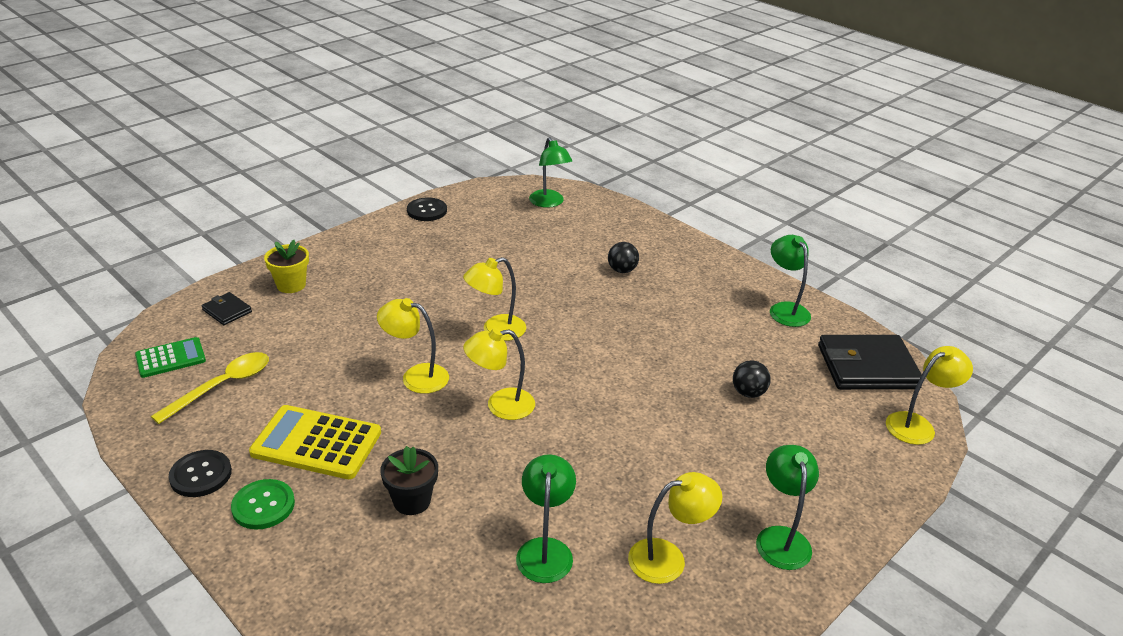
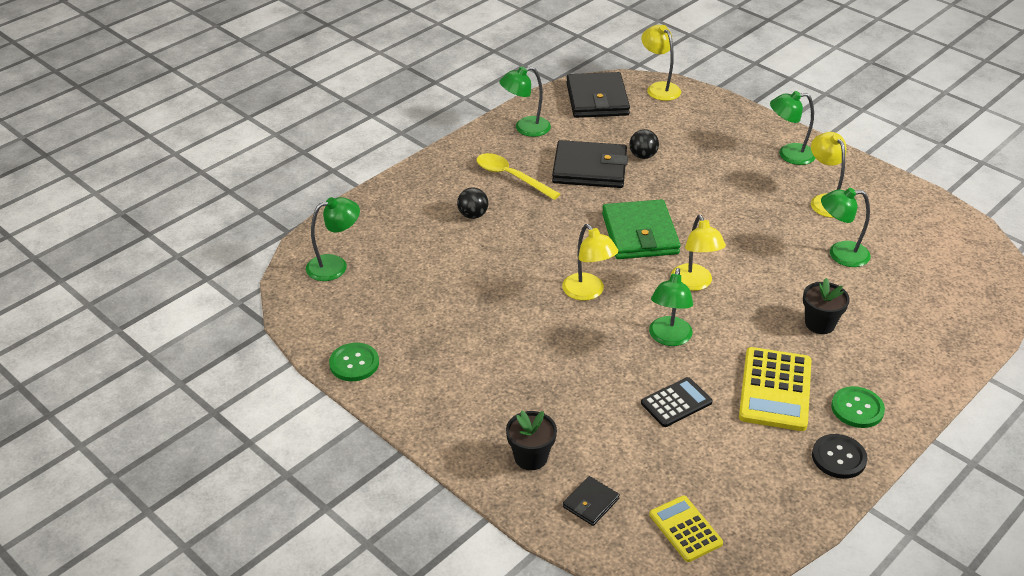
camera: 90 degrees left, 5 degrees up
(170, 358) = (685, 529): green calculator -> yellow calculator
(222, 386) = (719, 474): yellow spoon -> yellow spoon (511, 177)
(291, 285) = (531, 457): yellow flower pot -> black flower pot
(323, 371) = (676, 403): none -> black calculator
(416, 376) = (668, 338): yellow lamp -> green lamp
(427, 211) = (354, 363): black button -> green button
(591, 374) = (640, 234): none -> green wallet
(714, 349) = (589, 168): none -> black wallet

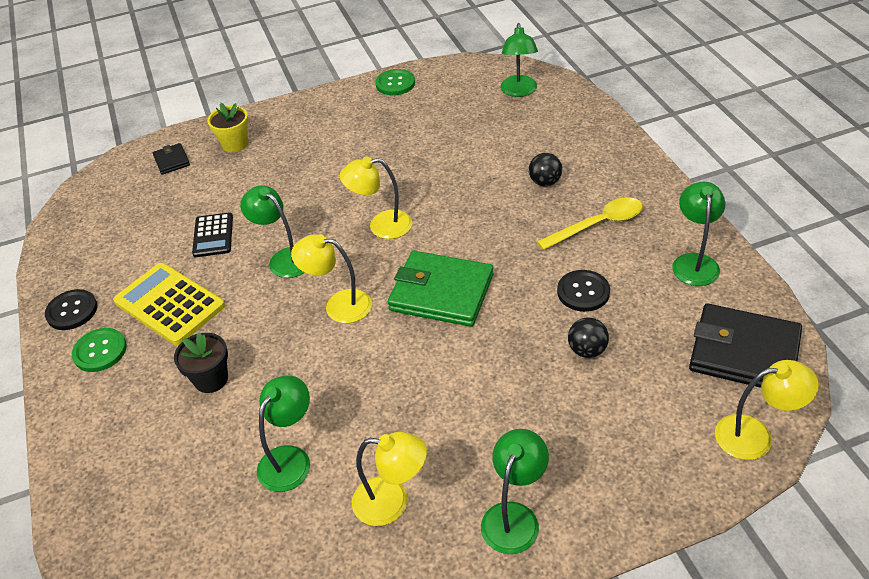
camera: 120 degrees right, 5 degrees up
(531, 457) = (235, 144): black flower pot -> yellow flower pot
(589, 168) = (583, 292): black wallet -> black button
(685, 529) = (107, 198): yellow calculator -> none

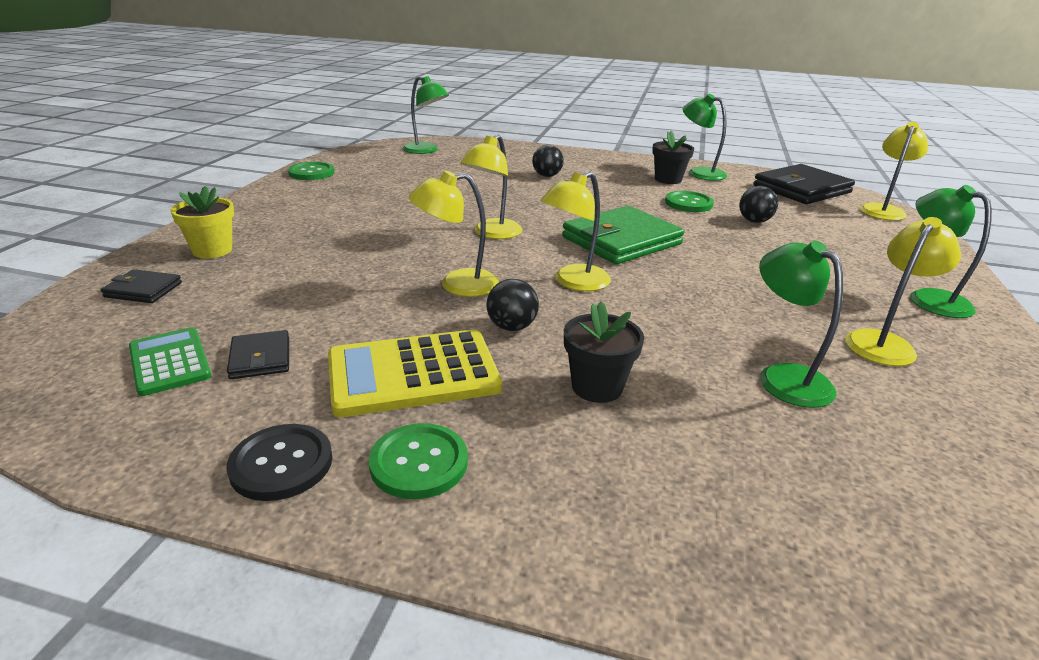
camera: 60 degrees left, 15 degrees down
(118, 222) = (169, 362): none -> green calculator
(142, 246) = (260, 358): none -> black wallet
(213, 235) = (341, 308): black calculator -> none
(250, 311) = (511, 327): none -> black ball
(284, 258) = (457, 284): green lamp -> yellow lamp
(583, 292) = (688, 203): black button -> green button
(598, 225) = (621, 179): yellow spoon -> none
(639, 252) = (668, 179): none -> black flower pot

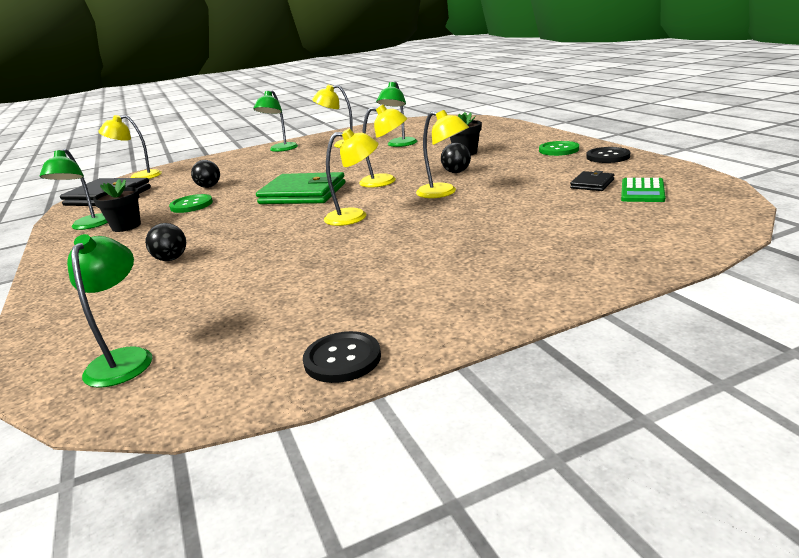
camera: 125 degrees left, 5 degrees down
(143, 290) = (650, 234): black wallet -> none
(212, 250) = (577, 257): yellow flower pot -> none
(311, 173) = (342, 359): green button -> black button
(413, 374) = (527, 167): yellow calculator -> none

